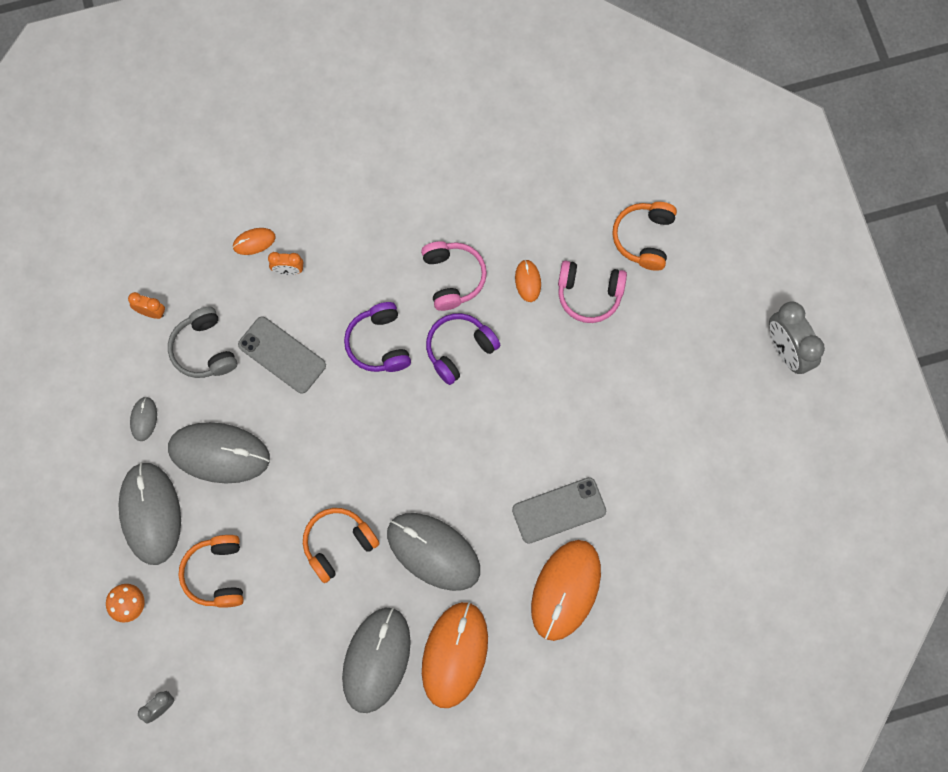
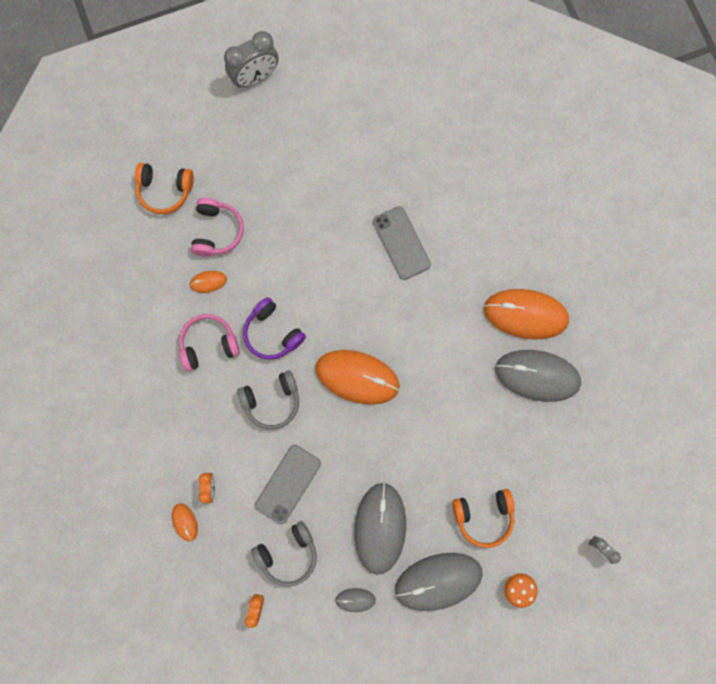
camera: 95 degrees left, 5 degrees up
(338, 544) = (447, 417): orange headphones -> none
(379, 344) = (272, 401): purple headphones -> grey headphones
(433, 552) = (445, 339): grey mouse -> none
(566, 590) = (464, 233): orange mouse -> orange mouse (357, 377)

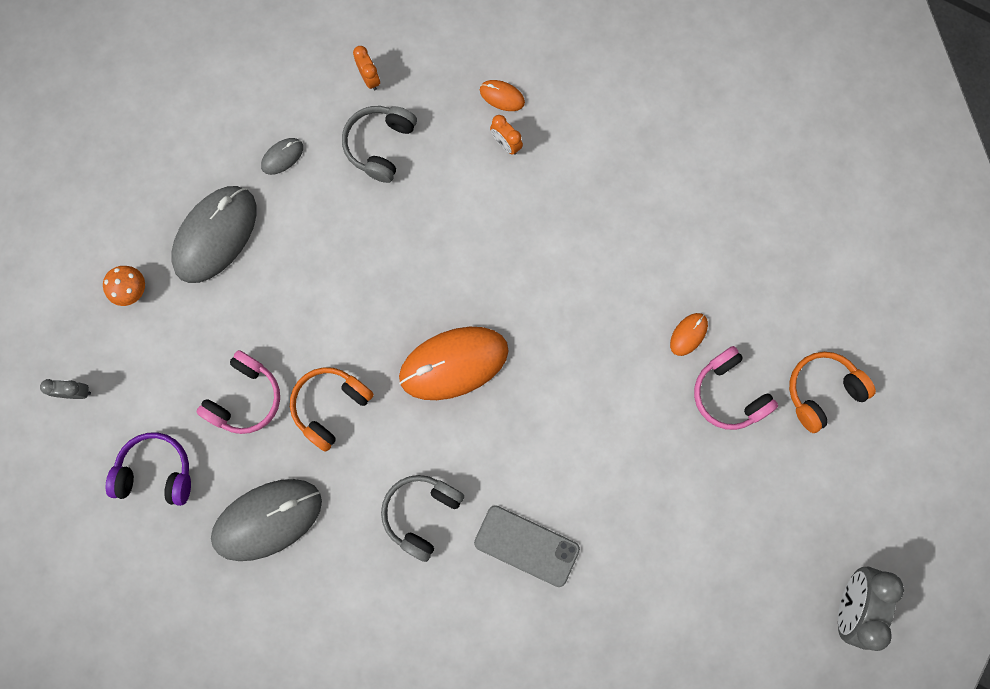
camera: 140 degrees right, 0 degrees up
(209, 344) = (630, 273): pink headphones -> pink headphones (245, 398)
(272, 333) = (577, 337): purple headphones -> purple headphones (156, 472)
(272, 401) = (518, 270): grey headphones -> grey headphones (421, 513)
(288, 484) = (434, 207): grey phone -> none
(380, 528) = (311, 238): grey mouse -> none
(483, 516) = (216, 331): orange headphones -> orange headphones (330, 406)
(525, 315) = (330, 577): orange mouse -> none

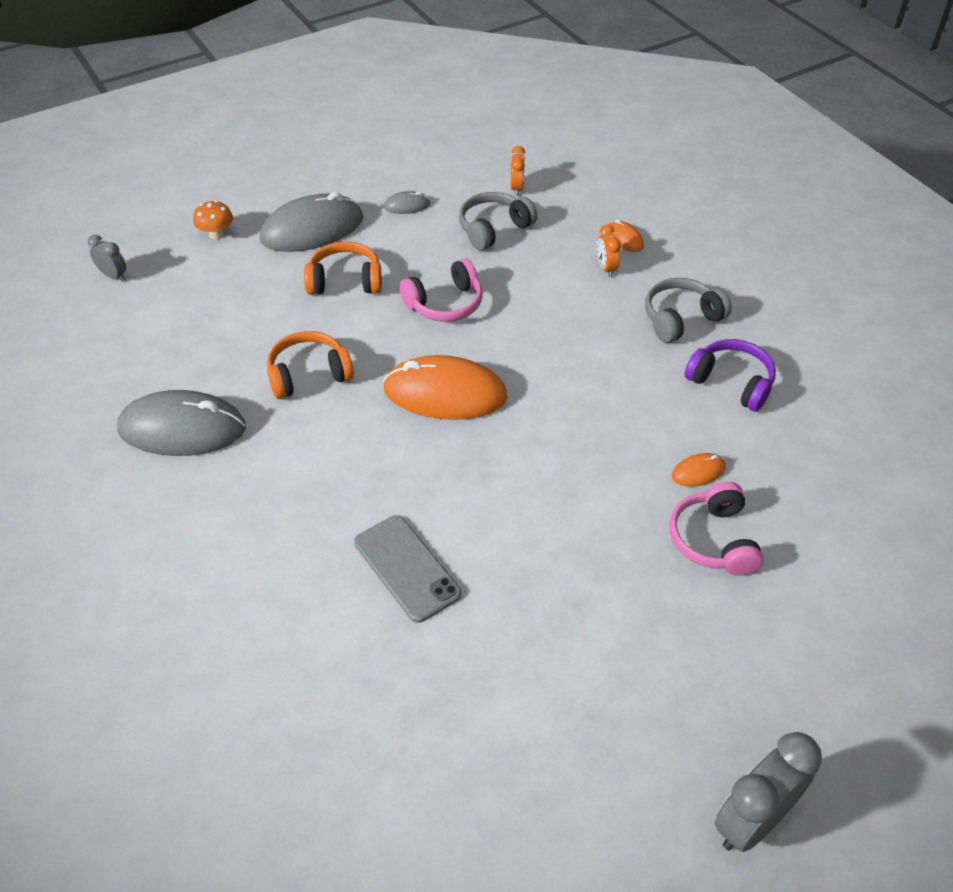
camera: 30 degrees right, 30 degrees down
(156, 472) = (123, 353): purple headphones -> purple headphones (731, 382)
(245, 398) = (242, 337): pink headphones -> pink headphones (445, 304)
(421, 513) = (324, 491): grey headphones -> grey headphones (681, 318)
(822, 391) = (825, 586): orange headphones -> orange headphones (345, 281)

